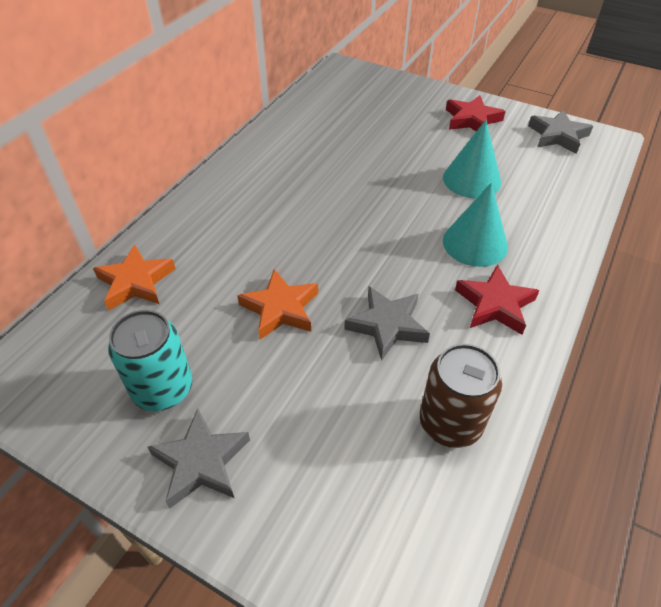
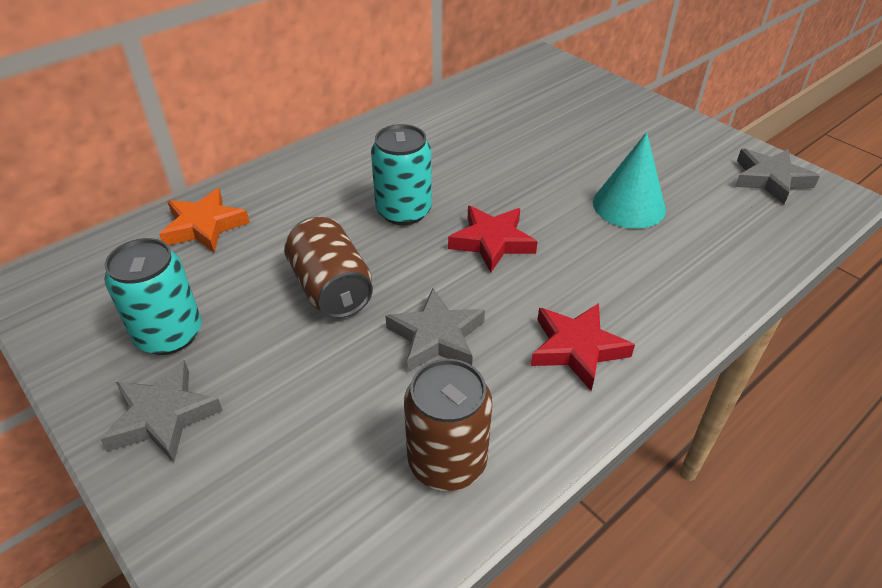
camera: 20 degrees right, 5 degrees down
(280, 308) = (331, 289): orange star -> brown can
(302, 226) = (404, 211): none -> turquoise can
(472, 120) = (667, 141): red star -> red star (492, 242)
(475, 243) = (591, 275): turquoise cone -> none

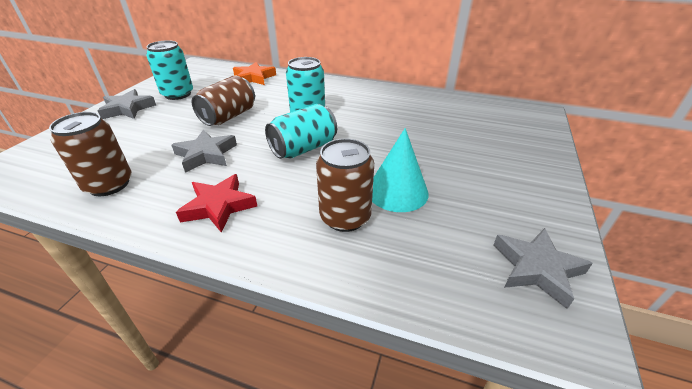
camera: 60 degrees right, 5 degrees down
(492, 242) = (303, 148): red star -> turquoise can
(652, 255) = (345, 217): none -> brown can

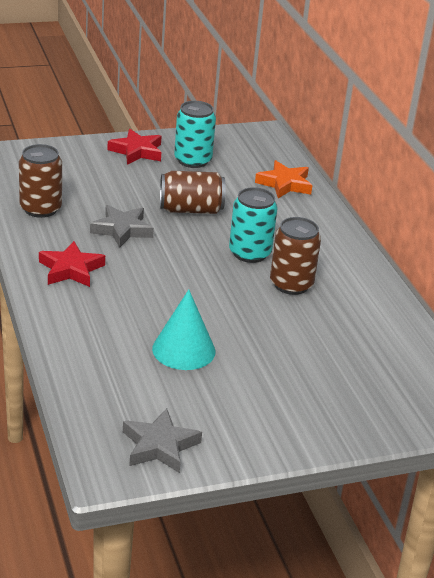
camera: 50 degrees right, 5 degrees down
(128, 109) = (137, 151): grey star -> red star
(303, 148) = (189, 275): turquoise can -> none
(345, 217) = (121, 334): brown can -> brown can (291, 284)

